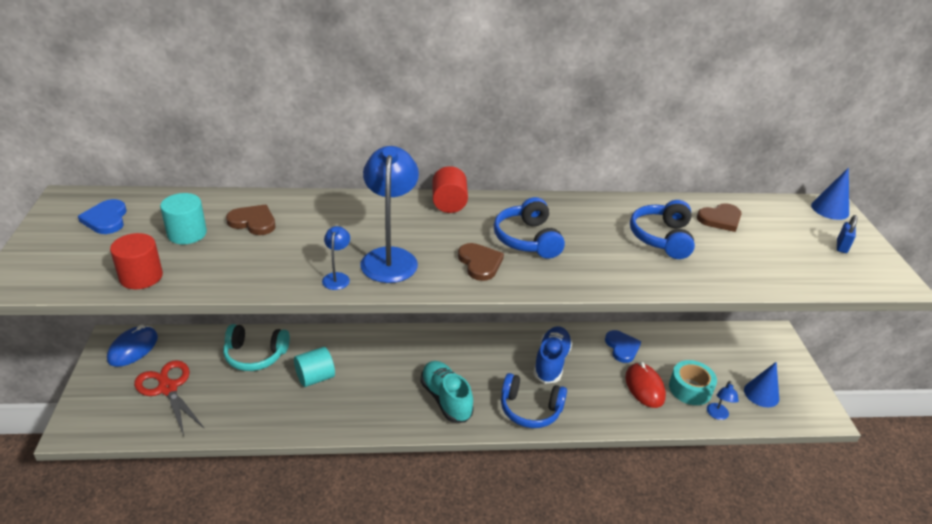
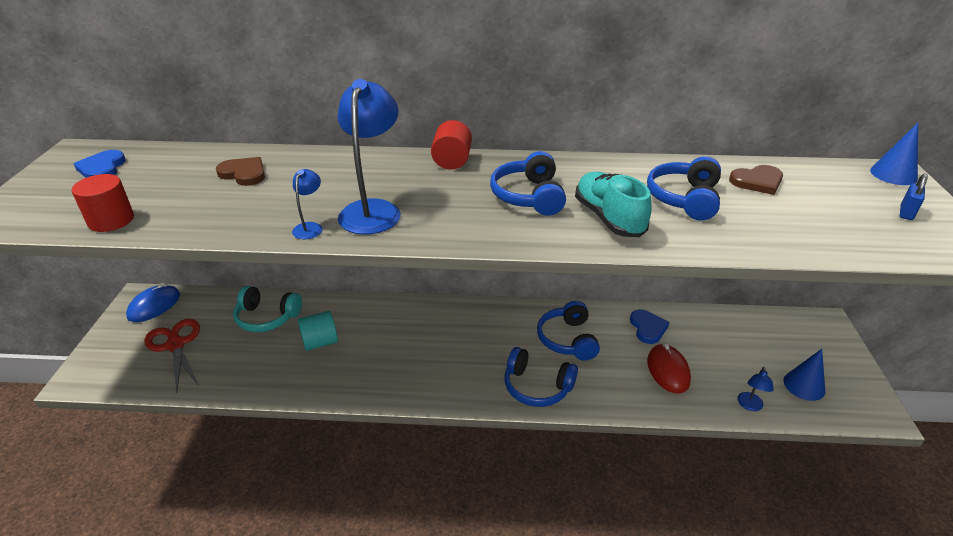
camera: 10 degrees right, 0 degrees up
(187, 233) = (174, 182): turquoise cylinder -> none
(446, 399) = (448, 371): turquoise shoe -> turquoise shoe (608, 218)
(480, 263) = (469, 218): brown heart -> none
(551, 362) = (567, 339): blue shoe -> blue headphones
(690, 389) = (720, 375): turquoise tape -> none

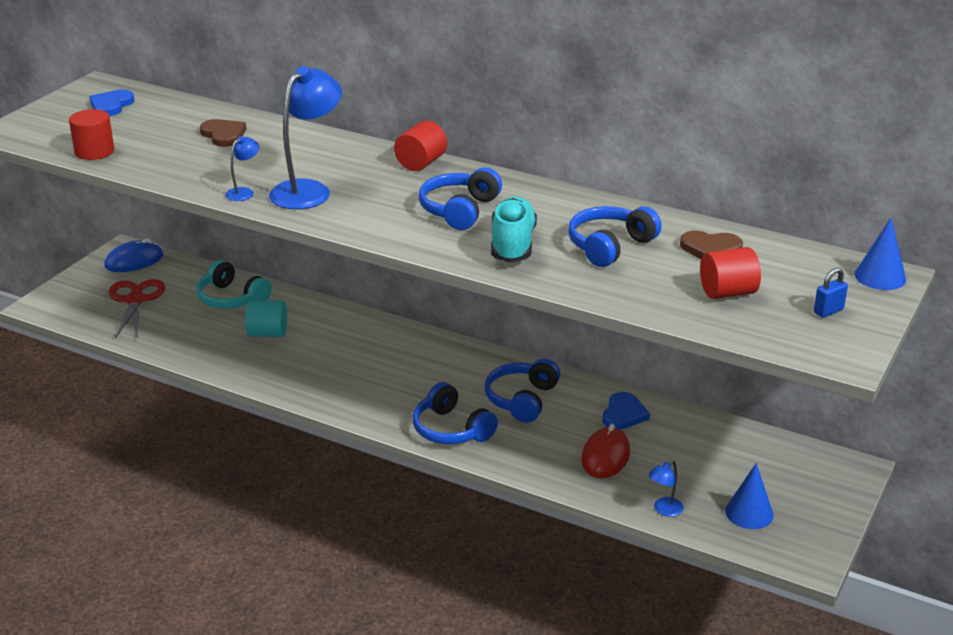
camera: 25 degrees right, 5 degrees down
(820, 217) = (727, 292): none -> red cylinder

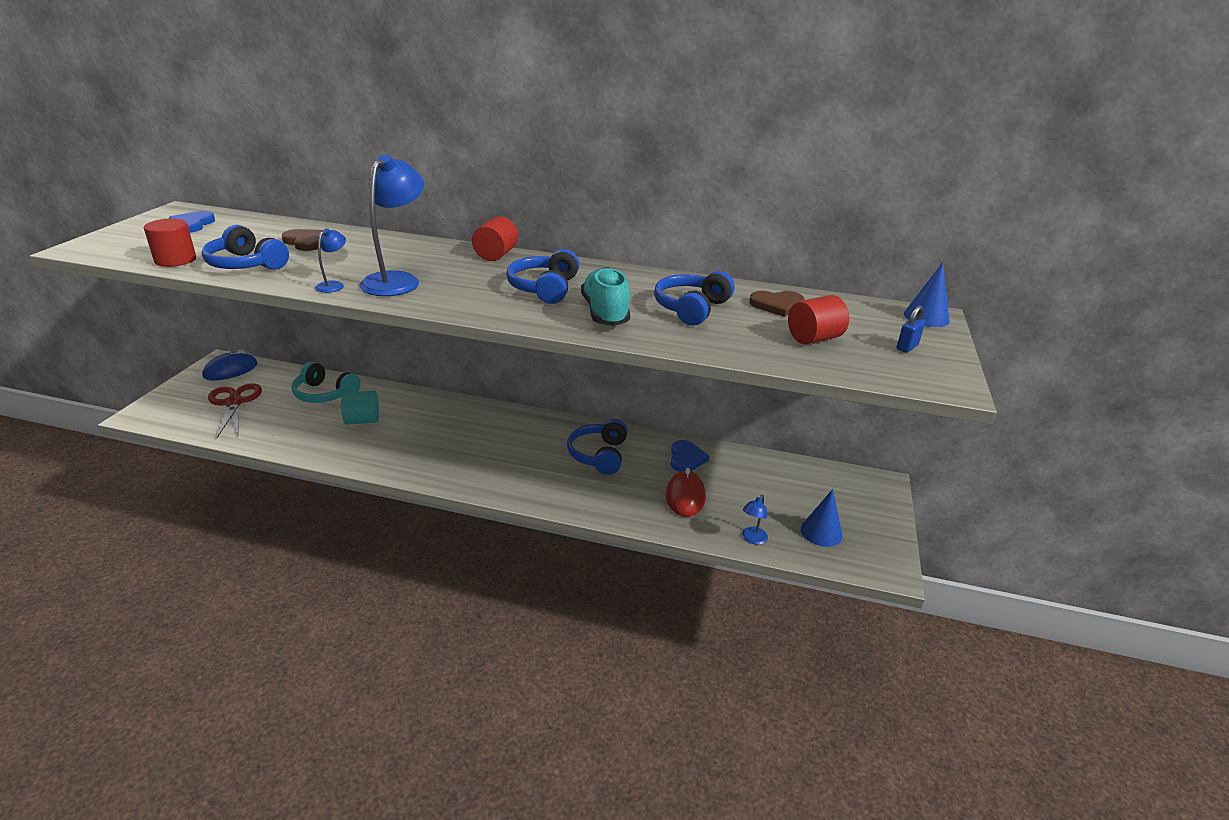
camera: 15 degrees left, 0 degrees up
(451, 429) = (546, 488): blue headphones -> blue headphones (246, 264)

